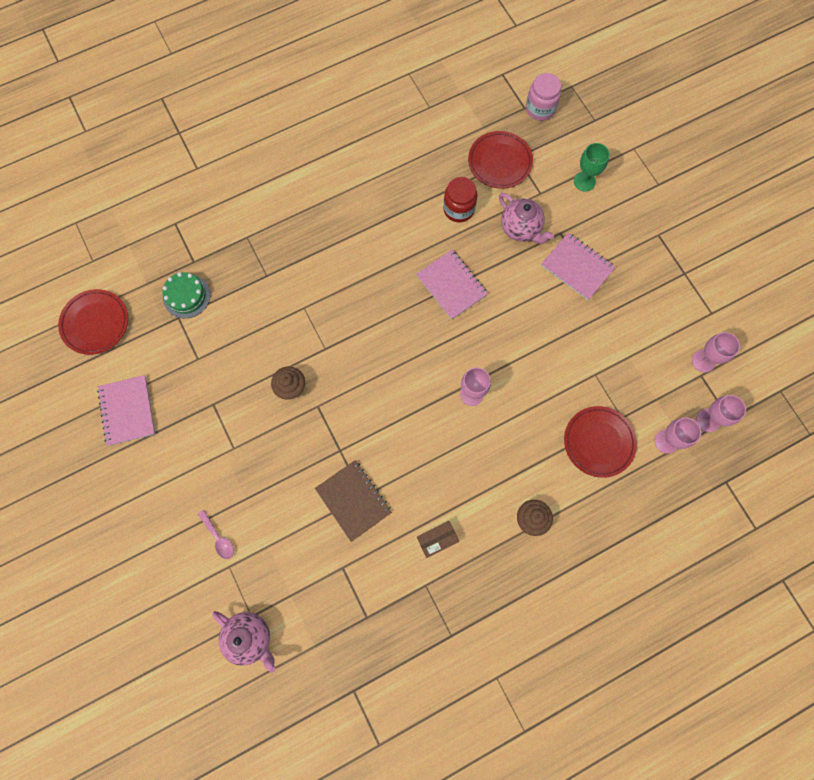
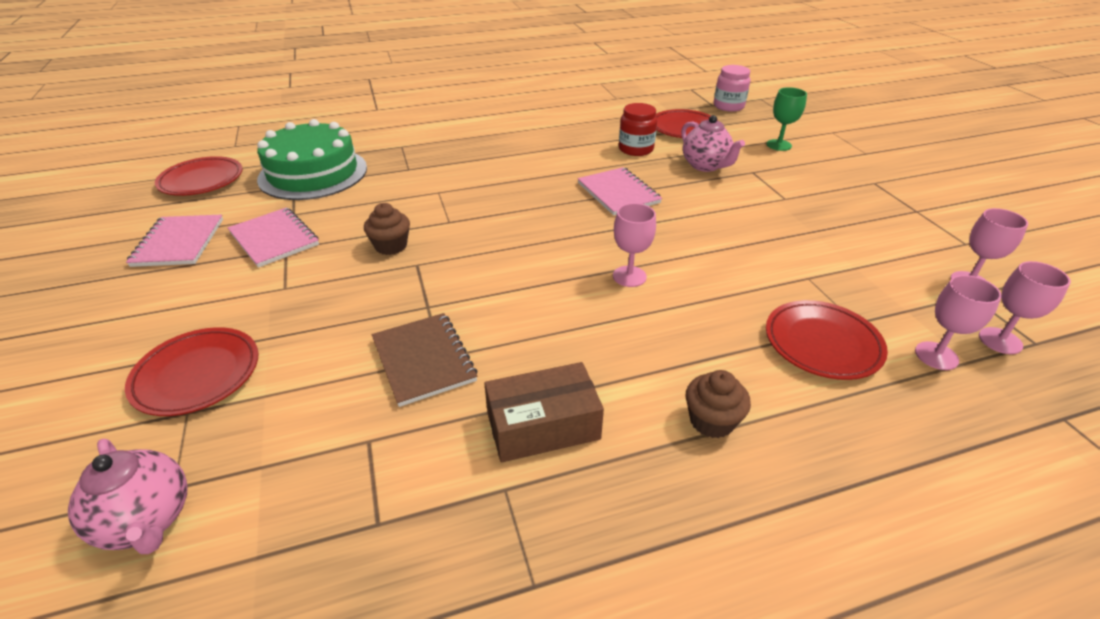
camera: 10 degrees right, 35 degrees down
(186, 296) = (313, 173): green cake -> green cake, size x1.94
(218, 538) = (197, 375): pink spoon -> red plate
(437, 539) = (543, 426): brown box -> brown box, size x1.63
(577, 267) = (775, 195): pink notebook -> pink notebook (274, 239)

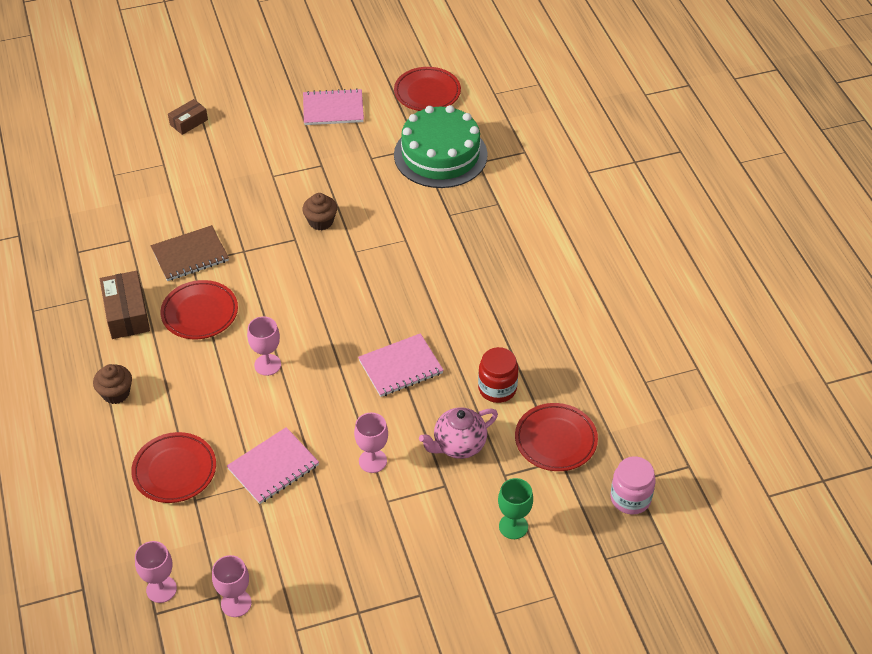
camera: 90 degrees right, 10 degrees up
(93, 387) = (189, 122): none -> brown box
(148, 521) = (96, 172): pink teapot -> none
(197, 375) = (192, 159): red plate -> red plate (200, 313)
(274, 239) = (335, 156): pink notebook -> pink notebook (273, 467)
(936, 356) = (152, 538): pink goblet -> pink goblet (372, 461)

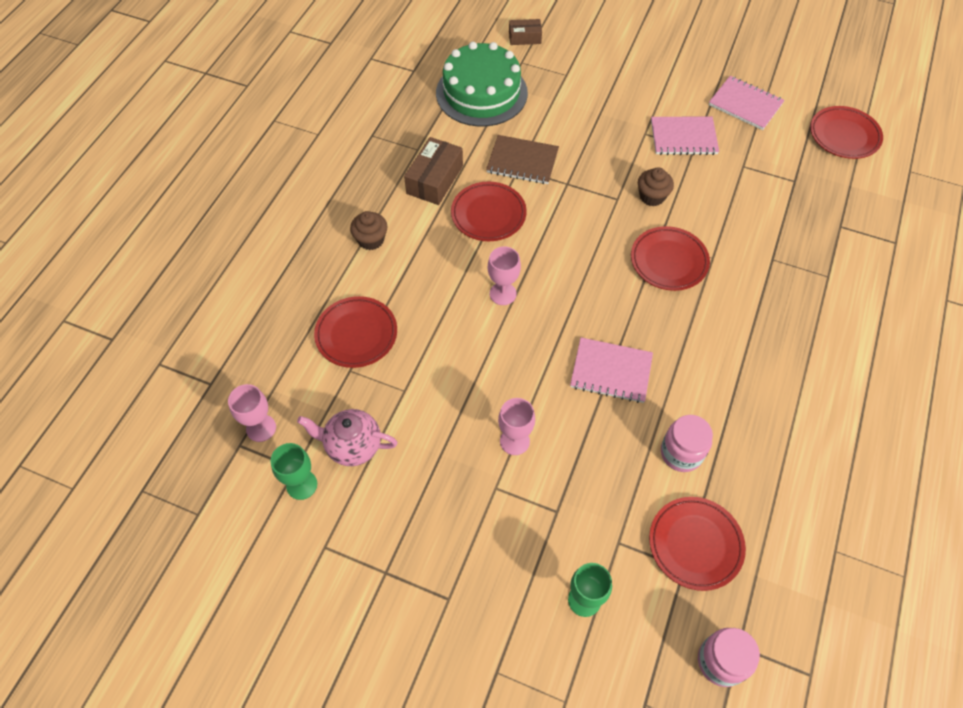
camera: 40 degrees right, 10 degrees up
(189, 122) = (615, 51): brown box -> brown box (524, 38)
(236, 603) = (301, 485): pink goblet -> green goblet
(273, 467) = (431, 387): pink notebook -> pink notebook (683, 137)
(375, 262) = (668, 261): none -> red plate
(440, 155) = (810, 199): green cake -> green cake (481, 93)
(458, 445) = (600, 482): pink teapot -> pink teapot (352, 446)
(497, 389) = (681, 453): red jar -> pink jar

